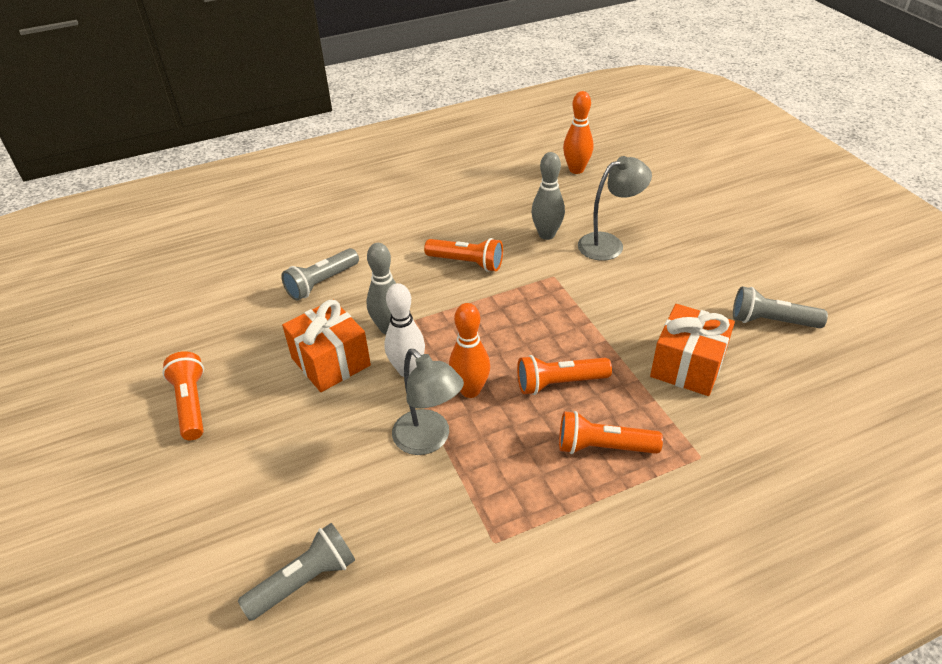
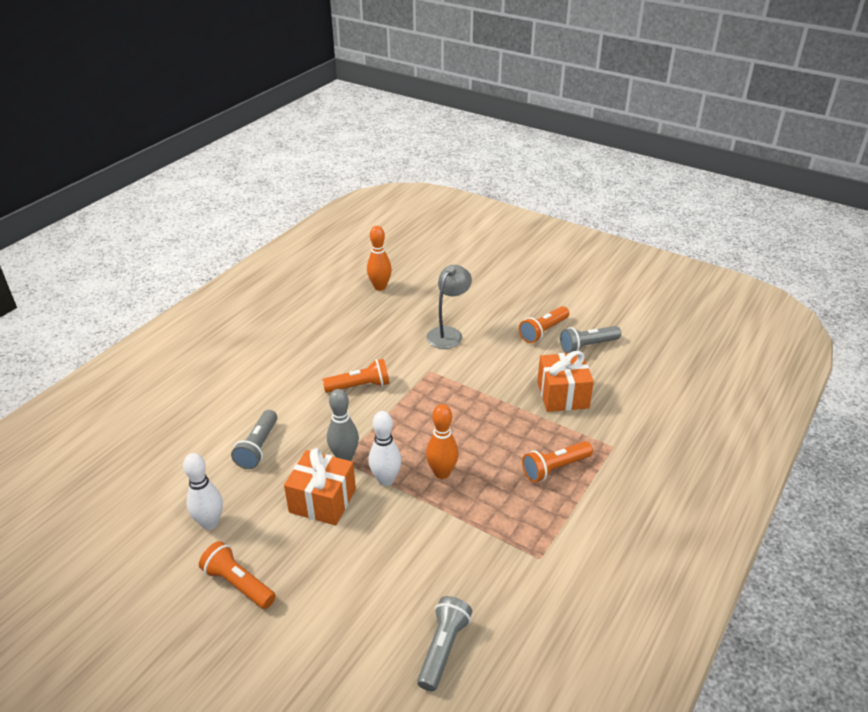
camera: 35 degrees left, 5 degrees down
(220, 335) = (210, 523): none -> white bowling pin
(429, 440) = (443, 518): grey lamp -> none
(546, 234) = (400, 343): grey bowling pin -> none
(559, 383) = (495, 441): orange flashlight -> orange flashlight (543, 331)

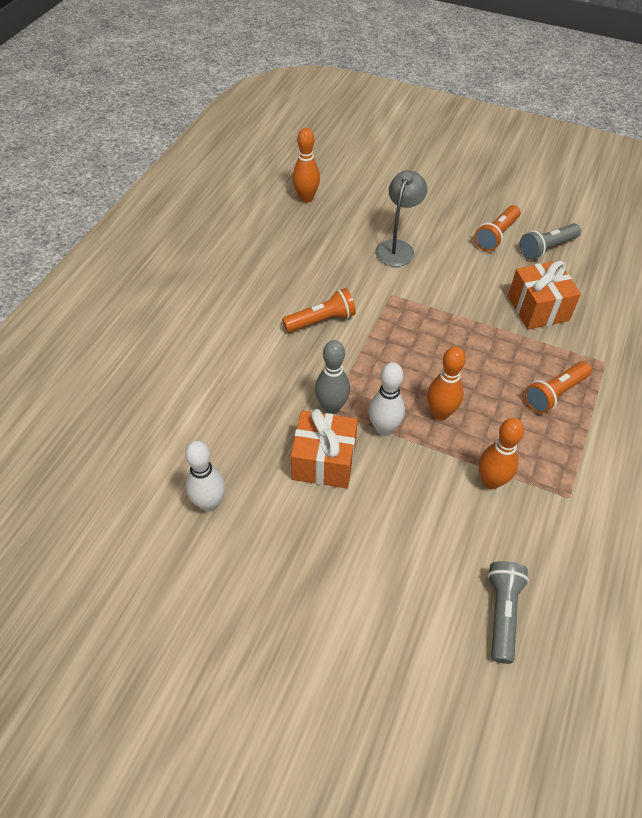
camera: 10 degrees left, 15 degrees up
(238, 584) = (264, 570): orange flashlight -> none
(258, 447) = (233, 406): grey flashlight -> none
(470, 535) = (491, 481): none -> orange bowling pin

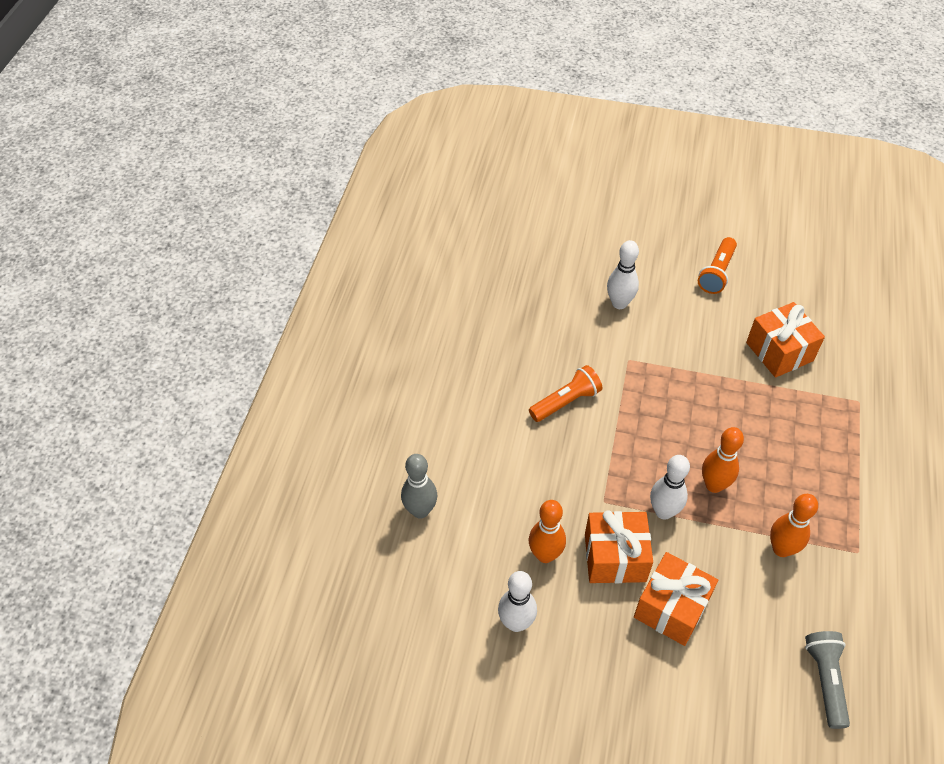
camera: 10 degrees left, 0 degrees up
(306, 198) = (506, 258): orange bowling pin -> orange bowling pin (545, 555)
(331, 407) = (605, 497): grey bowling pin -> grey bowling pin (420, 510)
(364, 516) = (671, 608): none -> orange gift
(397, 247) = (619, 303): grey lamp -> white bowling pin
(546, 248) = (771, 280): grey flashlight -> none
(554, 394) = (818, 444): orange flashlight -> none

